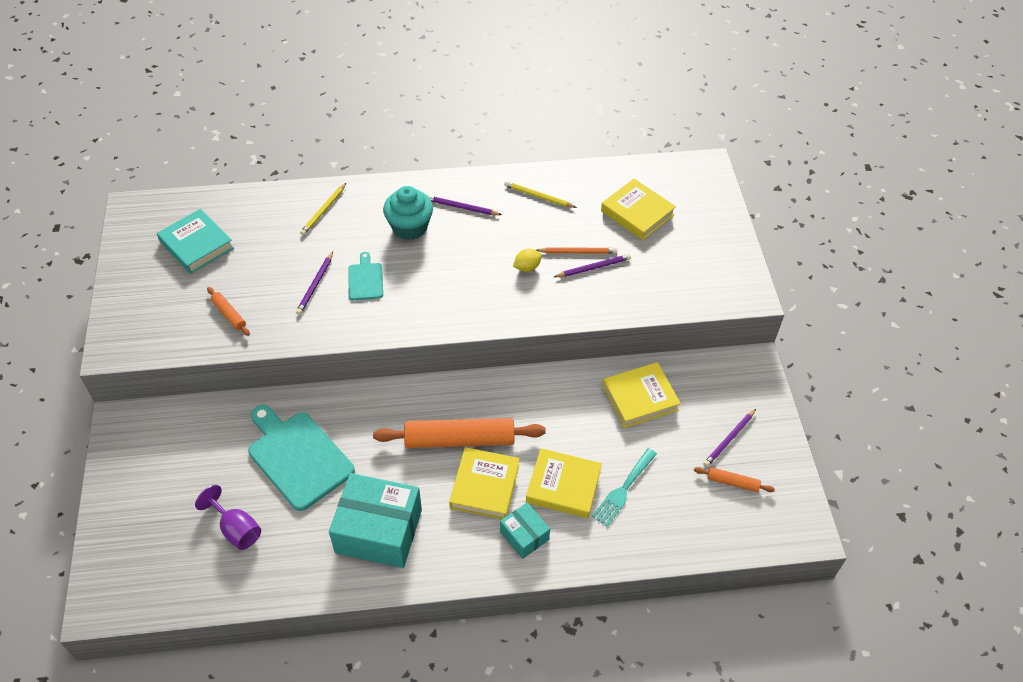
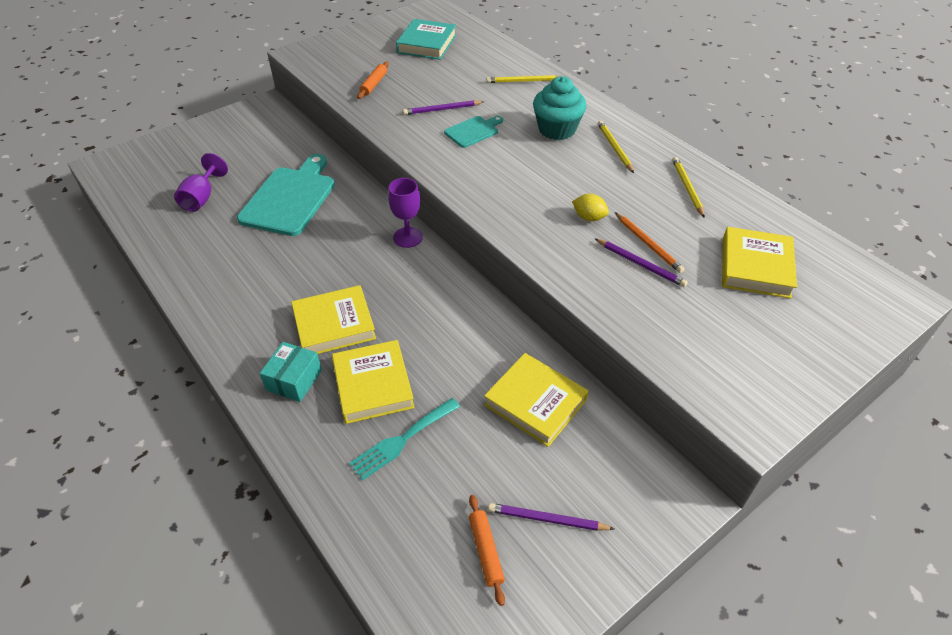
camera: 60 degrees right, 5 degrees down
(378, 531) = (243, 276): turquoise box -> none
(420, 393) = (408, 237): none -> purple goblet
(459, 439) = (375, 284): orange rolling pin -> none
(462, 207) = (614, 148): purple pencil -> yellow pencil
(623, 489) = (402, 440): turquoise fork -> turquoise fork turned 45 degrees counterclockwise

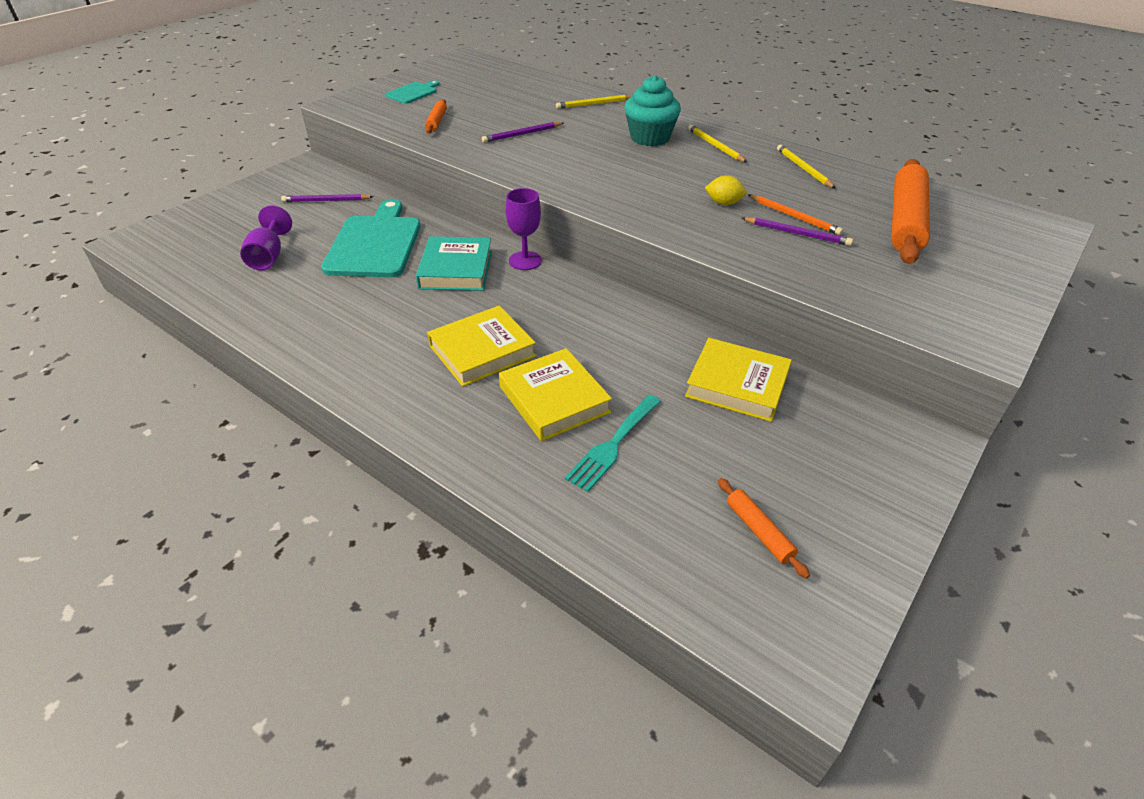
camera: 15 degrees left, 5 degrees down
(294, 380) = (460, 410): turquoise box -> none
(427, 44) = (476, 84): turquoise book -> turquoise book (456, 269)
(473, 131) = (565, 148): turquoise cutting board -> turquoise cutting board (413, 93)
(547, 519) = (807, 488): purple pencil -> purple pencil (326, 201)
(755, 267) = (905, 221): yellow book -> orange rolling pin

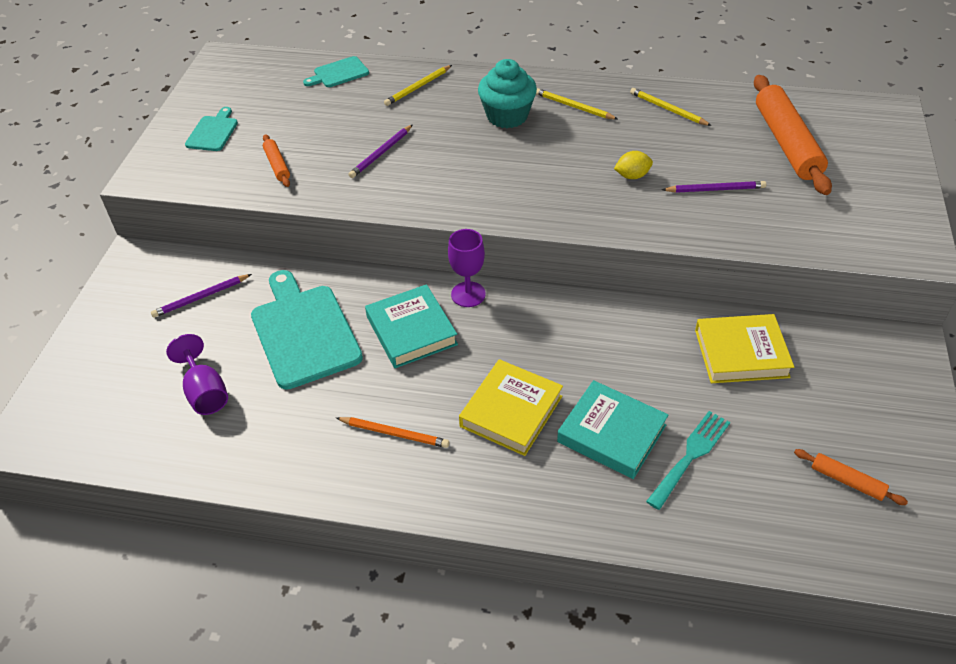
camera: 25 degrees left, 5 degrees up
(540, 82) = (339, 73): none -> turquoise cutting board
(554, 399) = (611, 433): yellow book -> turquoise book
(613, 445) = (690, 455): turquoise fork -> turquoise fork turned 150 degrees counterclockwise
(794, 217) = (700, 170): orange pencil -> orange pencil (394, 433)

